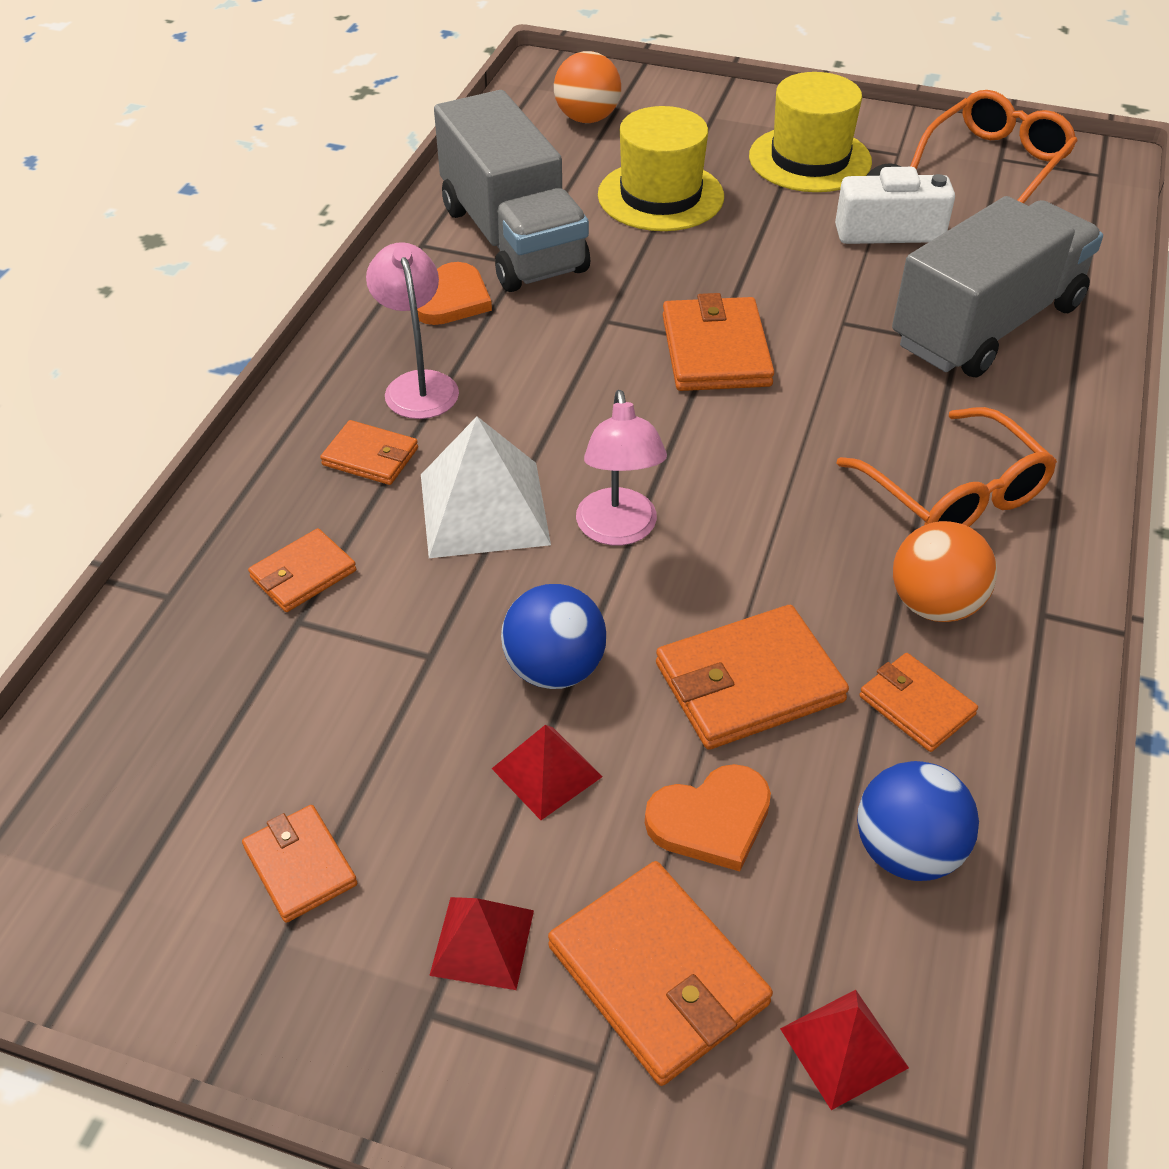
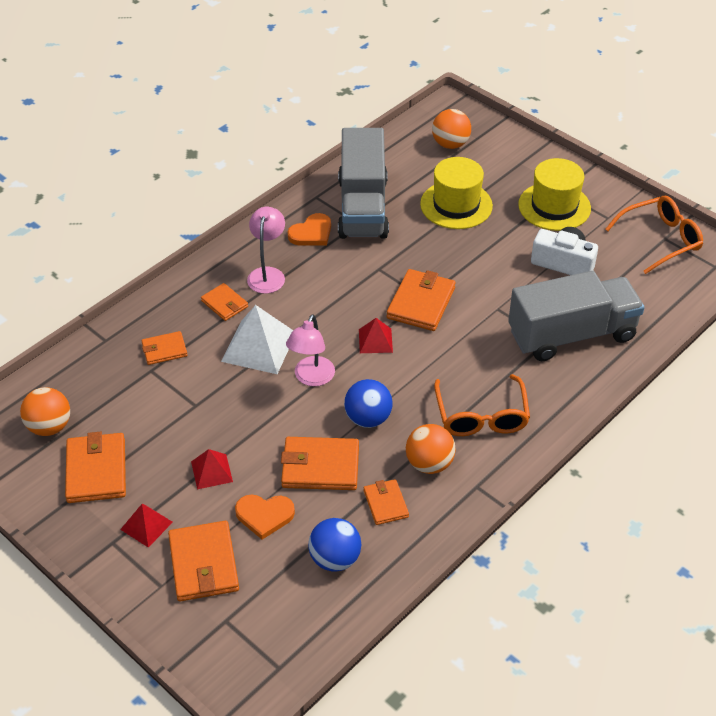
camera: 25 degrees right, 0 degrees up
(140, 811) = (49, 427): none -> orange ball
(300, 866) = (96, 470): orange wallet -> orange wallet, size x1.69
(554, 669) = (242, 430): blue ball -> blue ball (368, 418)
(843, 1048) = (255, 617): red pyramid -> red pyramid (375, 340)

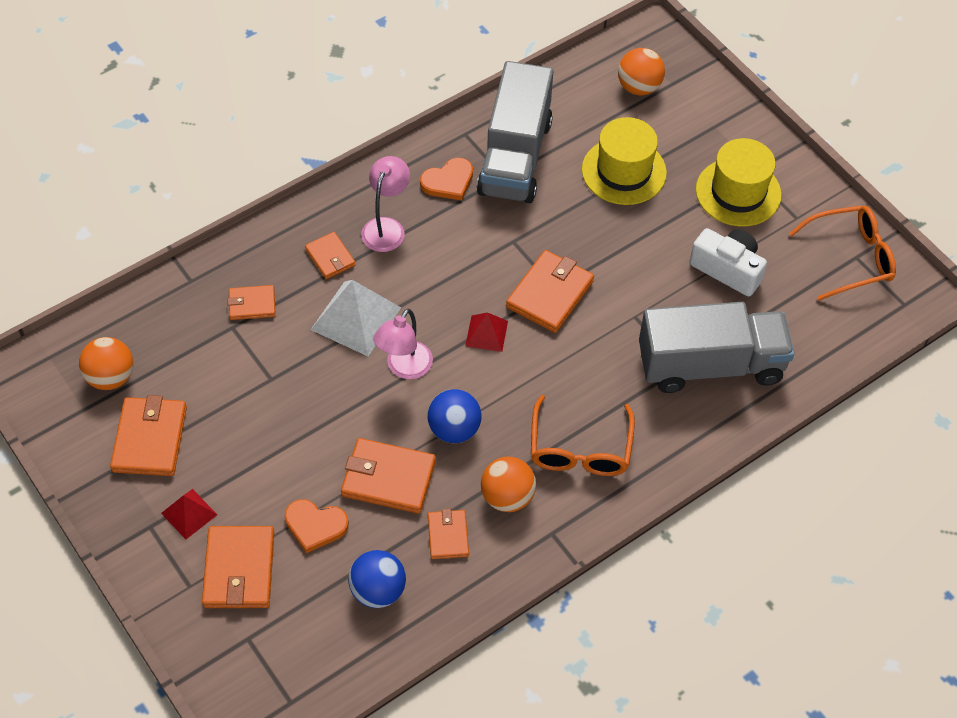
camera: 10 degrees right, 10 degrees up
(211, 471) = (271, 462): red pyramid -> none

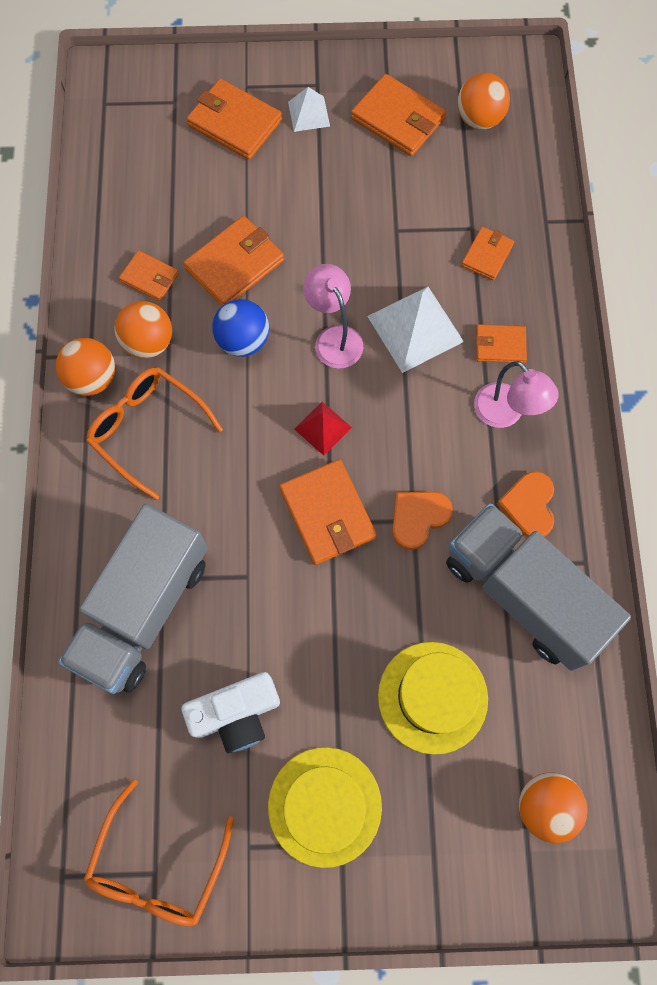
camera: 125 degrees right, 15 degrees up
(189, 514) = (308, 114): red pyramid -> white pyramid
(315, 525) = (232, 191): orange heart -> orange heart (418, 518)
(378, 590) = (143, 203): blue ball -> none
(570, 517) = (92, 378): none -> orange ball

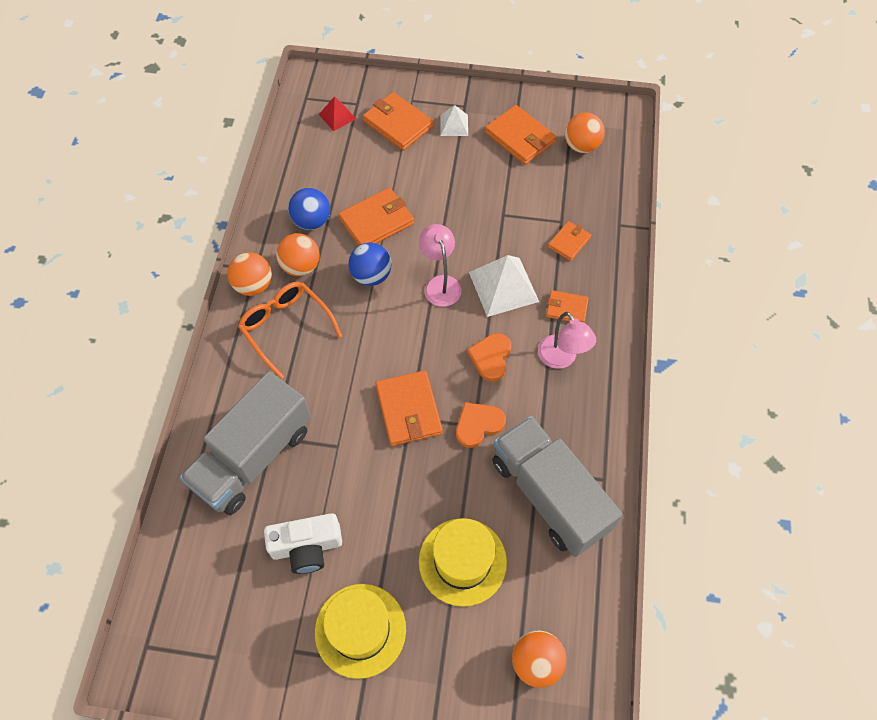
camera: 10 degrees right, 10 degrees down
(150, 277) = (312, 221): orange wallet -> blue ball
(158, 865) = (220, 652): orange glasses -> none
(323, 428) = (418, 347): red pyramid -> red pyramid (337, 116)
(529, 505) = (567, 429): orange heart -> orange heart (491, 357)

